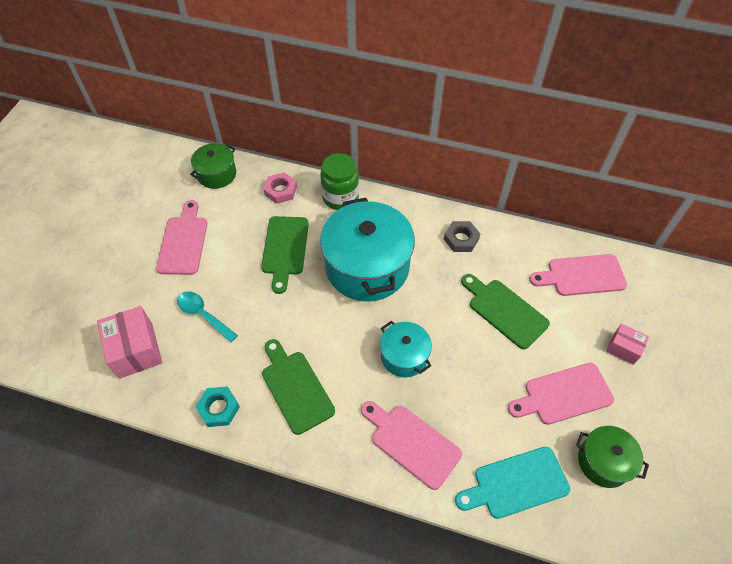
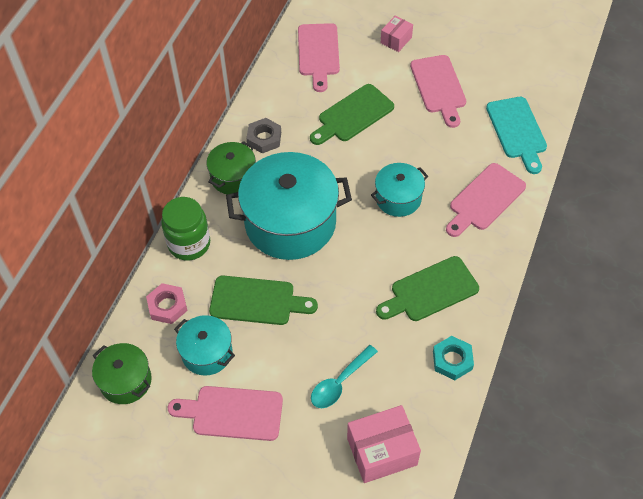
camera: 85 degrees left, 0 degrees up
(237, 220) = (207, 353): none -> turquoise pot
(603, 462) = (497, 73): green pot -> green pot (233, 177)

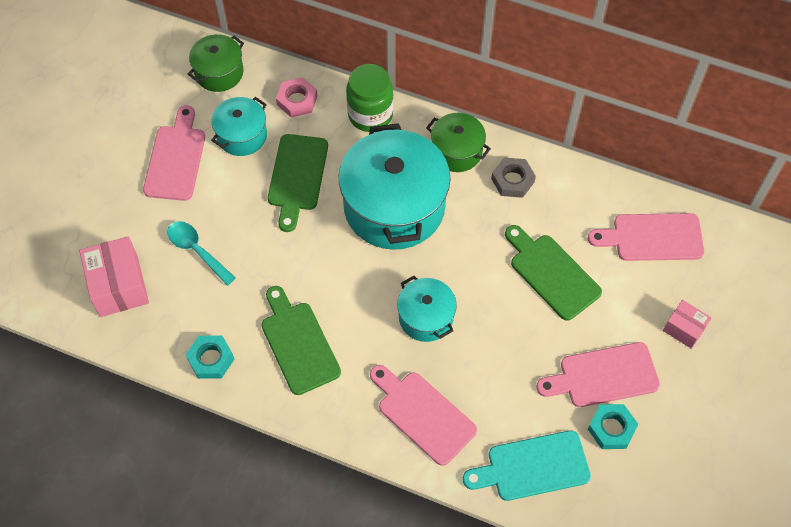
camera: 90 degrees right, 5 degrees up
(480, 85) = (611, 428): none -> turquoise nut

